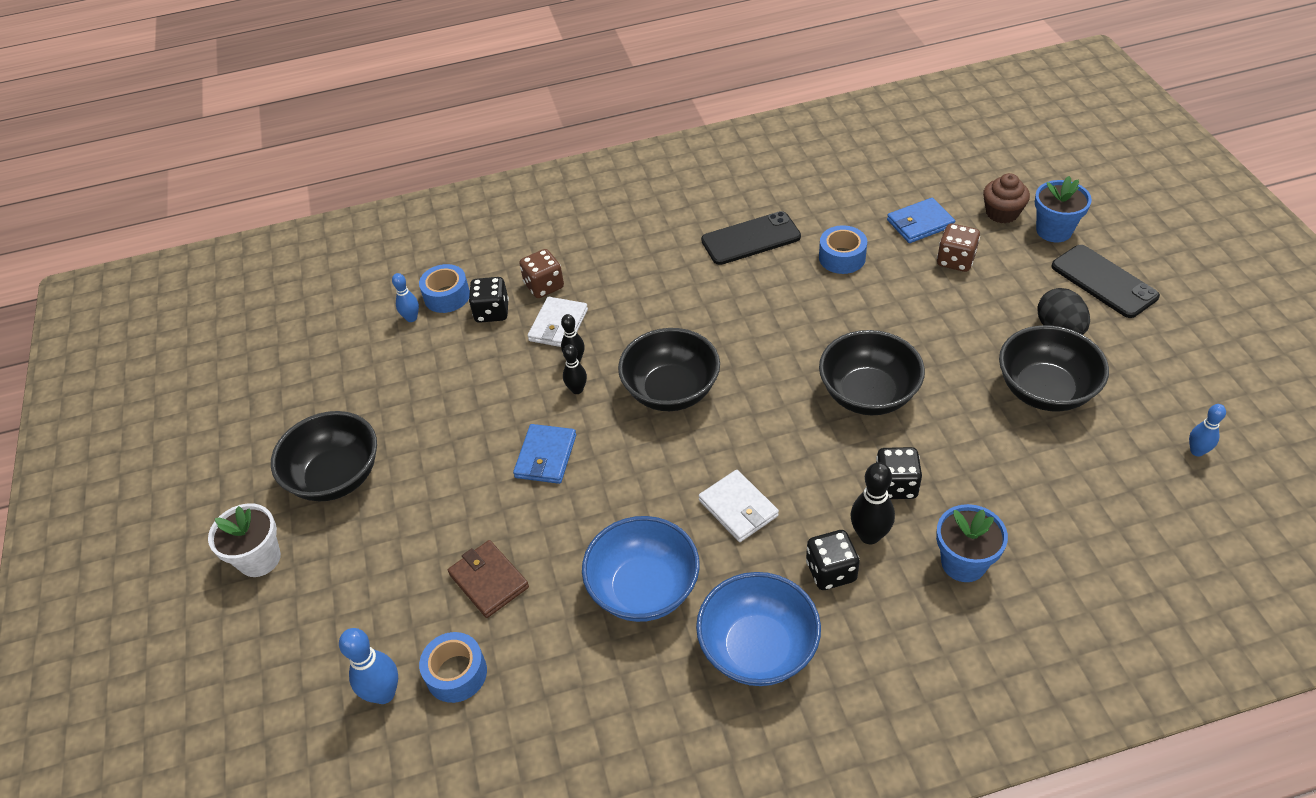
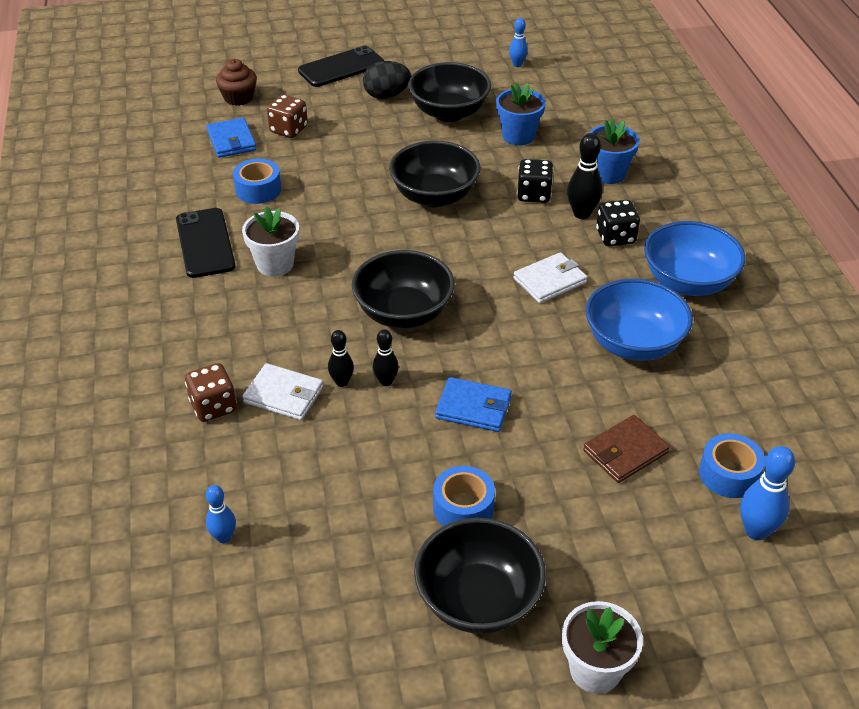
camera: 90 degrees left, 5 degrees down
(447, 296) = (195, 501): blue tape -> blue tape (463, 508)
(492, 312) = (241, 455): black dice -> none
(728, 290) = (275, 264): none -> white flower pot
(1054, 230) = (273, 78): blue flower pot -> blue flower pot (518, 136)

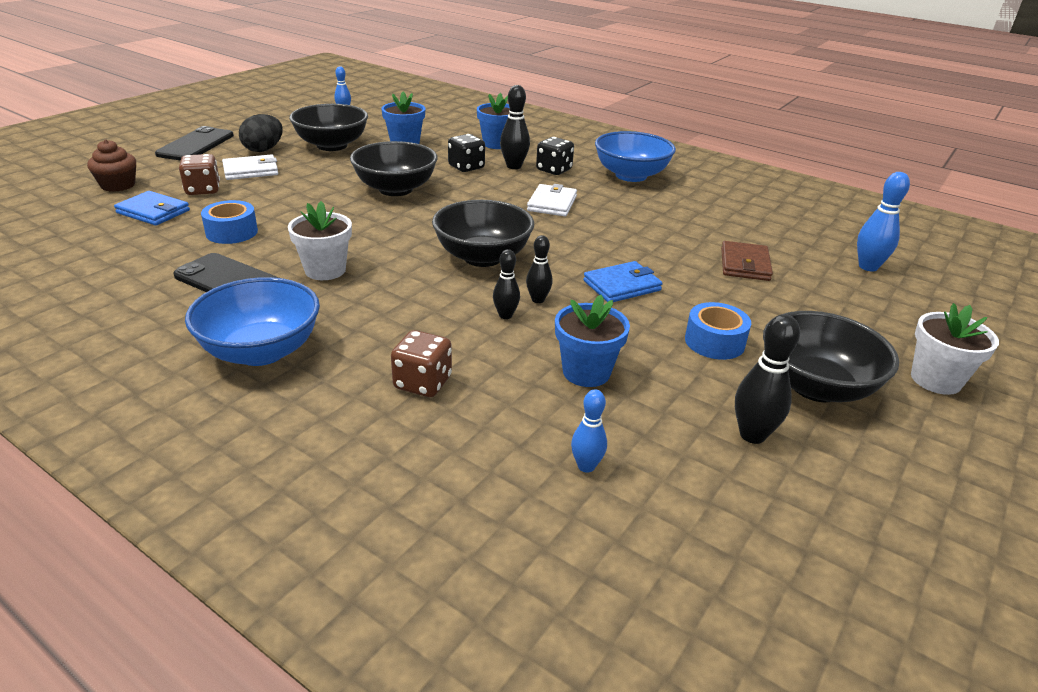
camera: 45 degrees left, 10 degrees down
(283, 395) = (472, 345): white wallet -> white wallet (251, 171)
(326, 468) = (586, 372): none -> blue flower pot
(362, 598) = (752, 435): none -> black bowling pin
(633, 343) = (654, 213): blue bowl -> blue bowl (261, 351)
(728, 474) = (809, 249): blue tape -> none

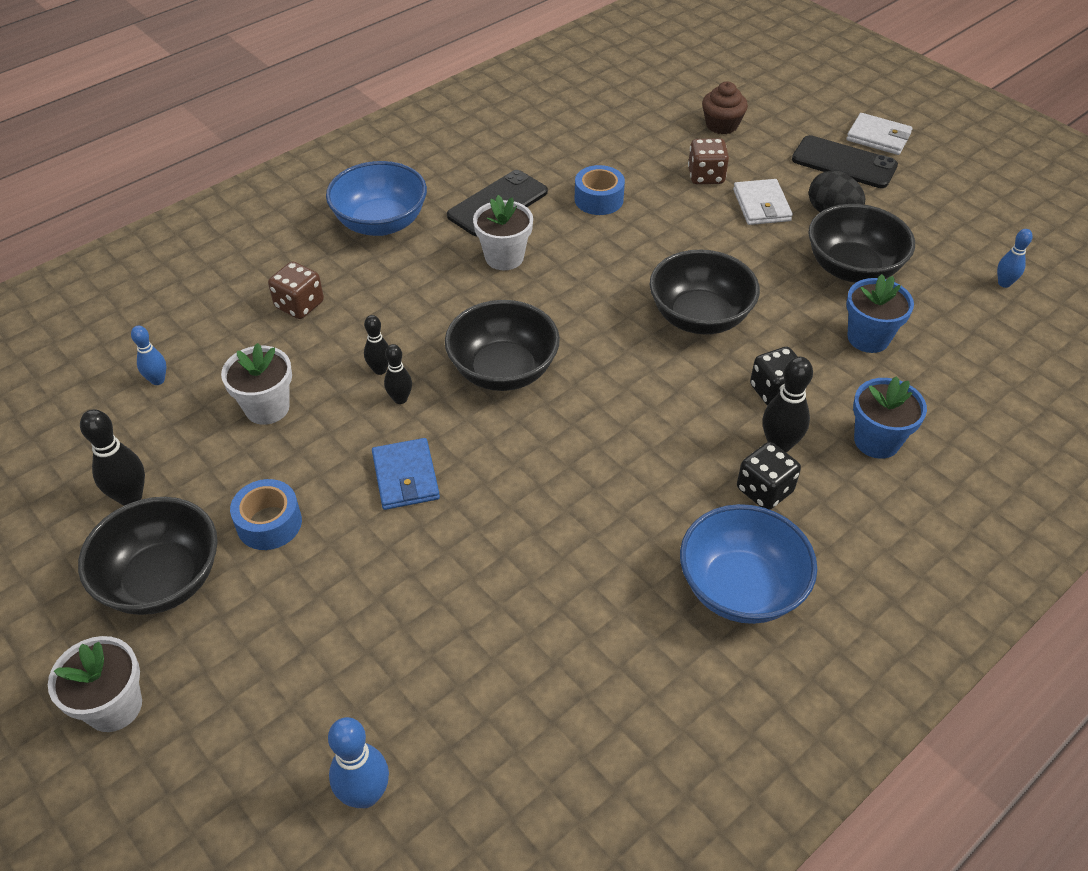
camera: 105 degrees right, 15 degrees up
(153, 212) = (653, 151): blue wallet -> none
(552, 203) = (640, 462): white wallet -> white wallet (878, 137)
(586, 372) = (267, 408): blue flower pot -> white flower pot
(744, 264) = (418, 626): brown wallet -> none

